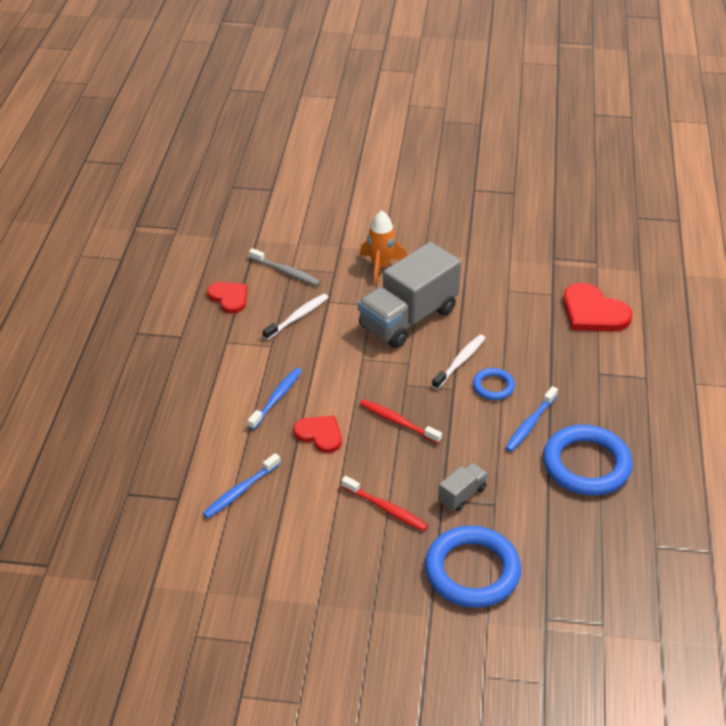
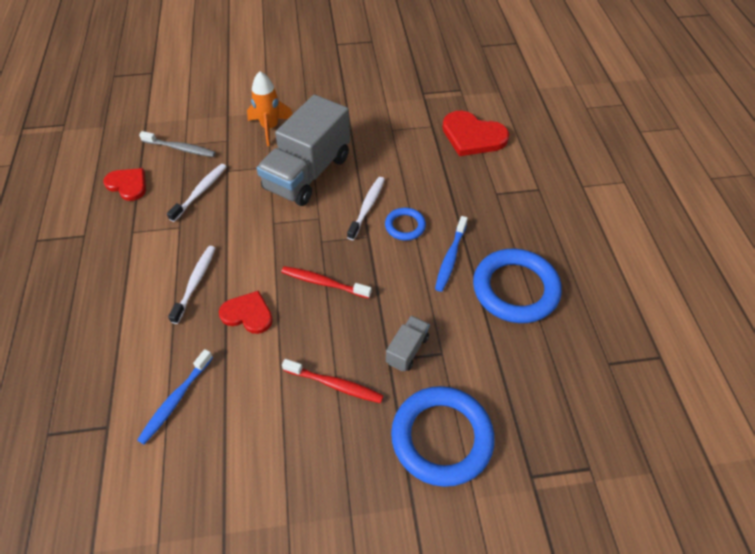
camera: 15 degrees left, 10 degrees up
(276, 398) = (195, 283): blue toothbrush -> white toothbrush

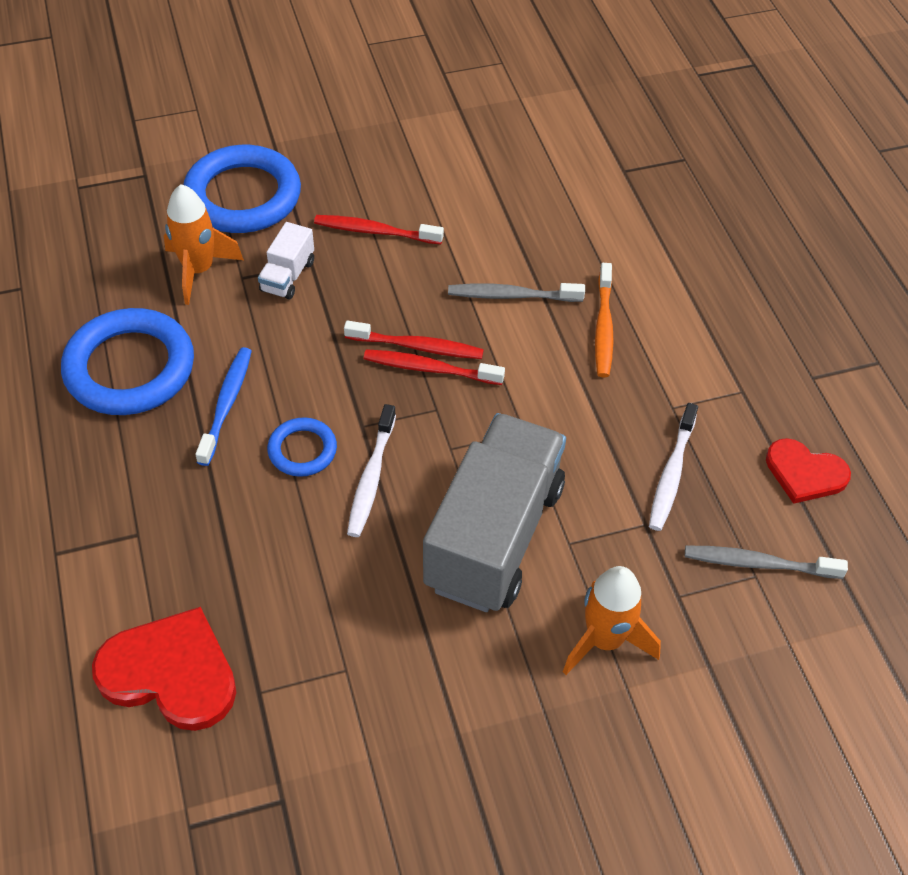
camera: 170 degrees right, 0 degrees up
(175, 400) = (560, 199): blue toothbrush -> none
(195, 283) = (603, 327): white toothbrush -> orange toothbrush
(248, 314) = (512, 296): red heart -> grey toothbrush
(319, 267) = (430, 369): none -> red toothbrush
(407, 350) = (288, 276): grey truck -> white truck
(475, 363) = (199, 270): none -> orange rocket

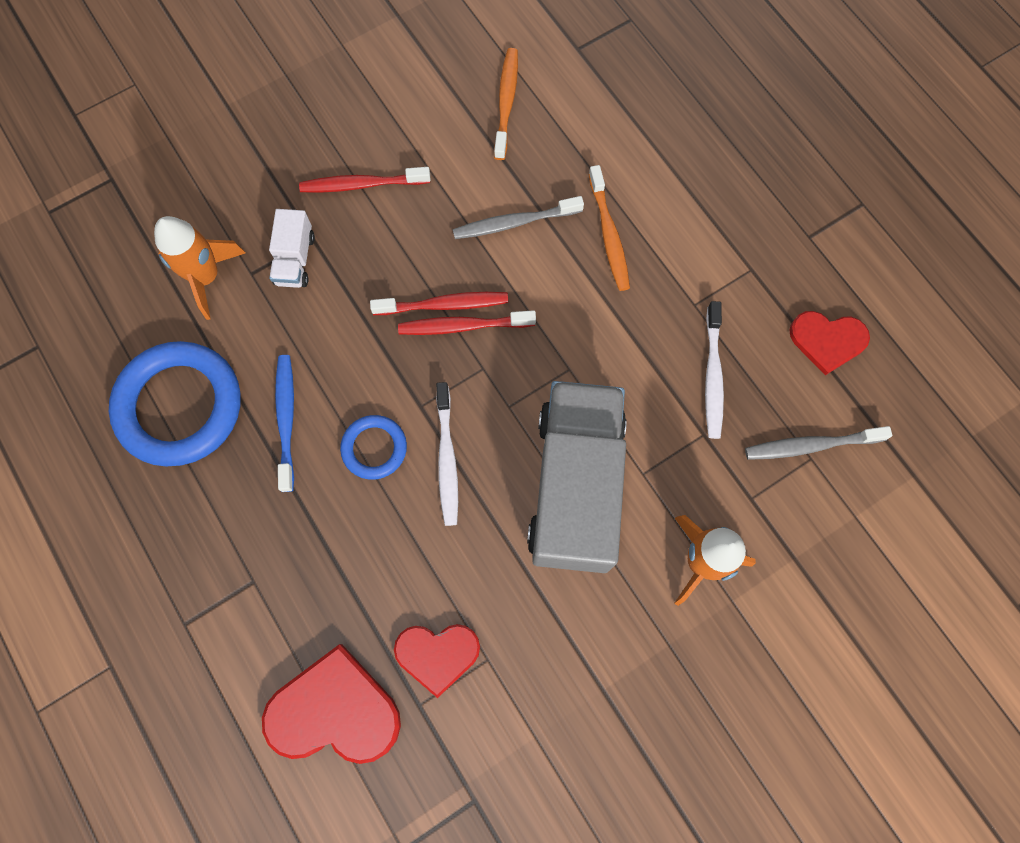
camera: 15 degrees left, 20 degrees up
(243, 196) = (218, 178): blue ring -> none
(295, 650) = (437, 654): none -> red heart
(538, 198) = (506, 102): none -> orange toothbrush

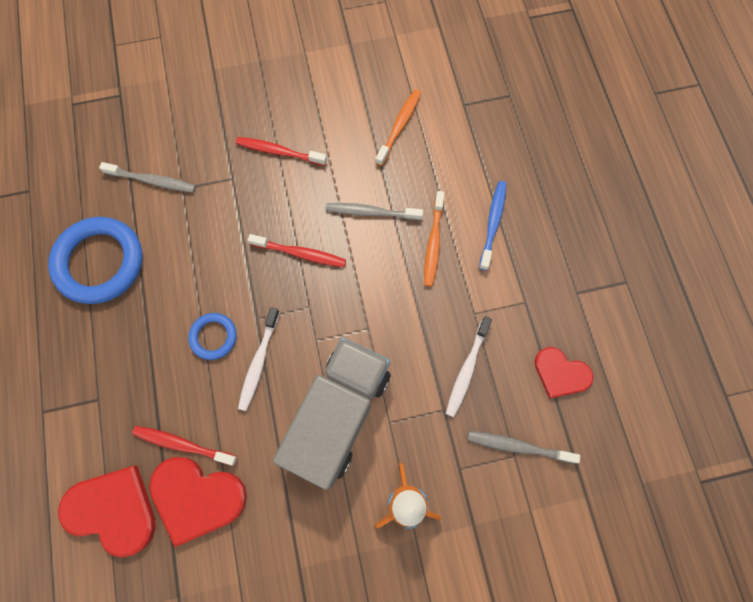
camera: 20 degrees right, 0 degrees up
(206, 277) = (152, 181): orange rocket -> grey toothbrush
(286, 420) = (164, 296): blue toothbrush -> blue toothbrush (492, 223)
(295, 260) = (214, 188): white truck -> none
(437, 654) = (197, 498): red heart -> red heart, size x1.56
(463, 326) = (307, 273): red toothbrush -> red toothbrush (183, 444)

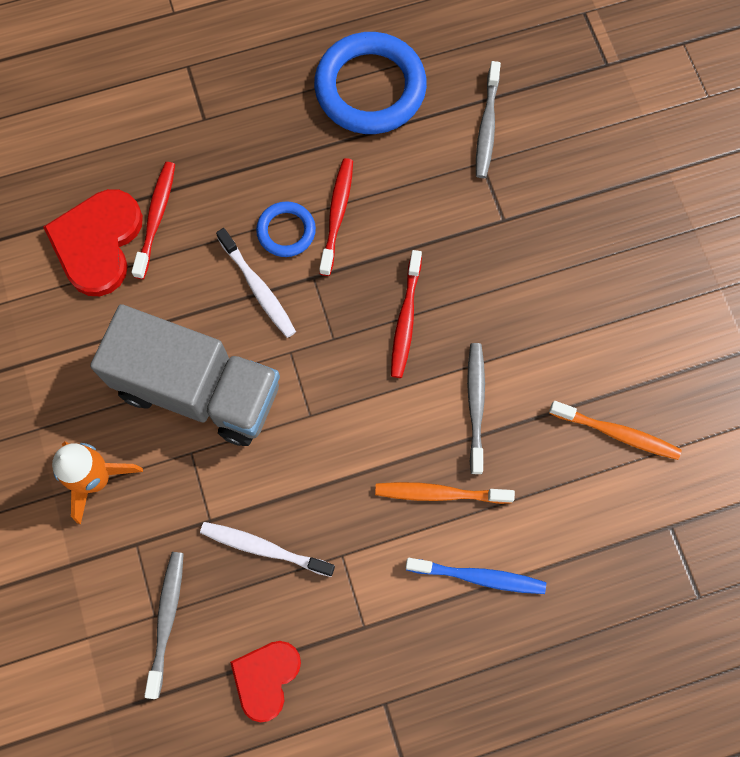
camera: 85 degrees right, 0 degrees up
(113, 510) = (83, 159): red heart -> none
(259, 362) = (258, 288): white toothbrush -> white toothbrush turned 135 degrees counterclockwise
(279, 152) = (551, 274): red toothbrush -> red toothbrush (337, 215)

